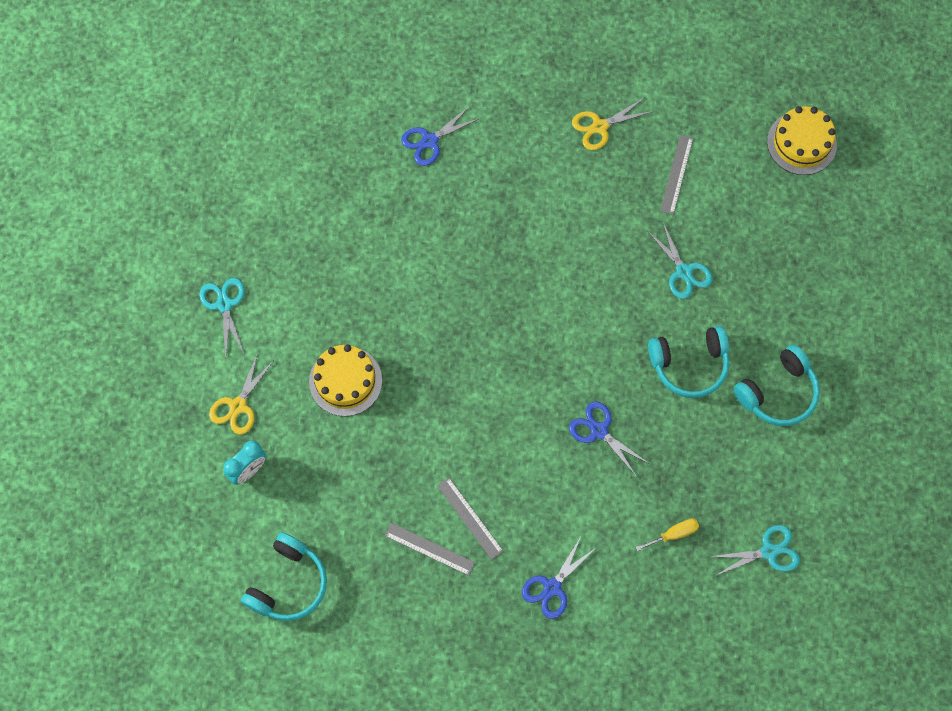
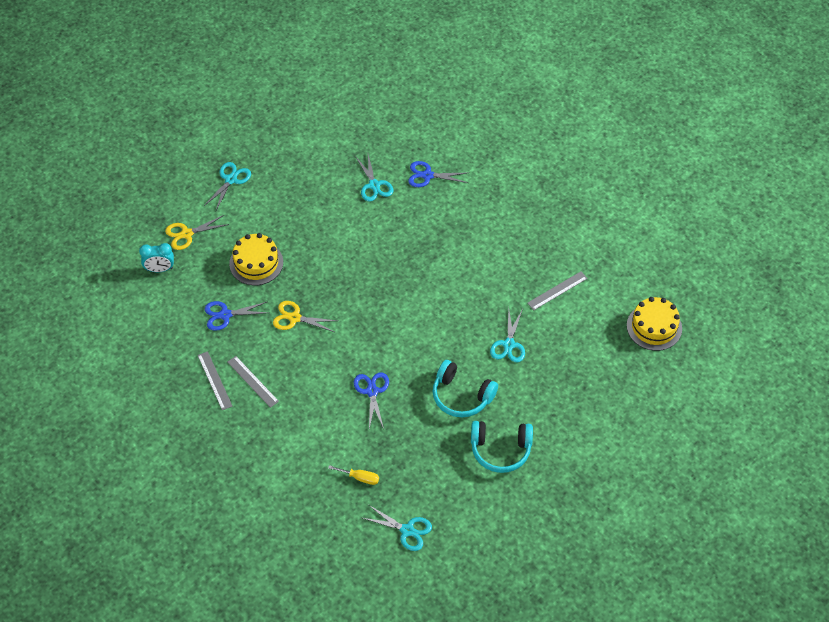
camera: 40 degrees right, 15 degrees down
(288, 584) = (122, 340): turquoise headphones -> none
(385, 194) = (374, 185): none -> turquoise scissors
(470, 518) = (252, 381): grey ruler -> grey ruler turned 45 degrees counterclockwise
(552, 587) = (261, 452): blue scissors -> blue scissors (225, 315)
(600, 126) = (535, 234): yellow scissors -> yellow scissors (294, 318)

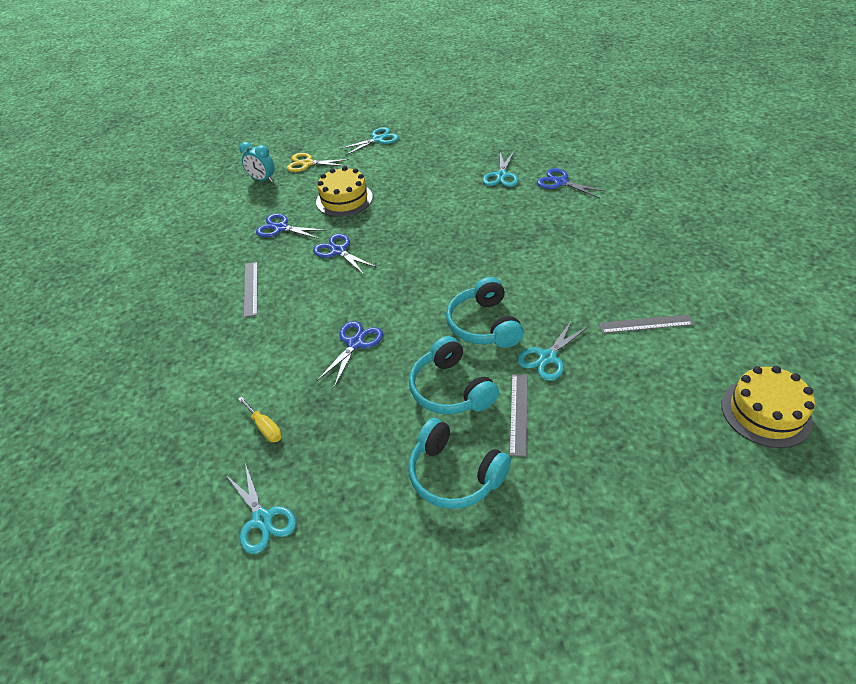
camera: 35 degrees right, 10 degrees down
(214, 380) = (219, 275): grey ruler -> grey ruler (519, 413)
(294, 318) = (338, 251): yellow scissors -> blue scissors
(452, 337) = (484, 325): none -> turquoise headphones

